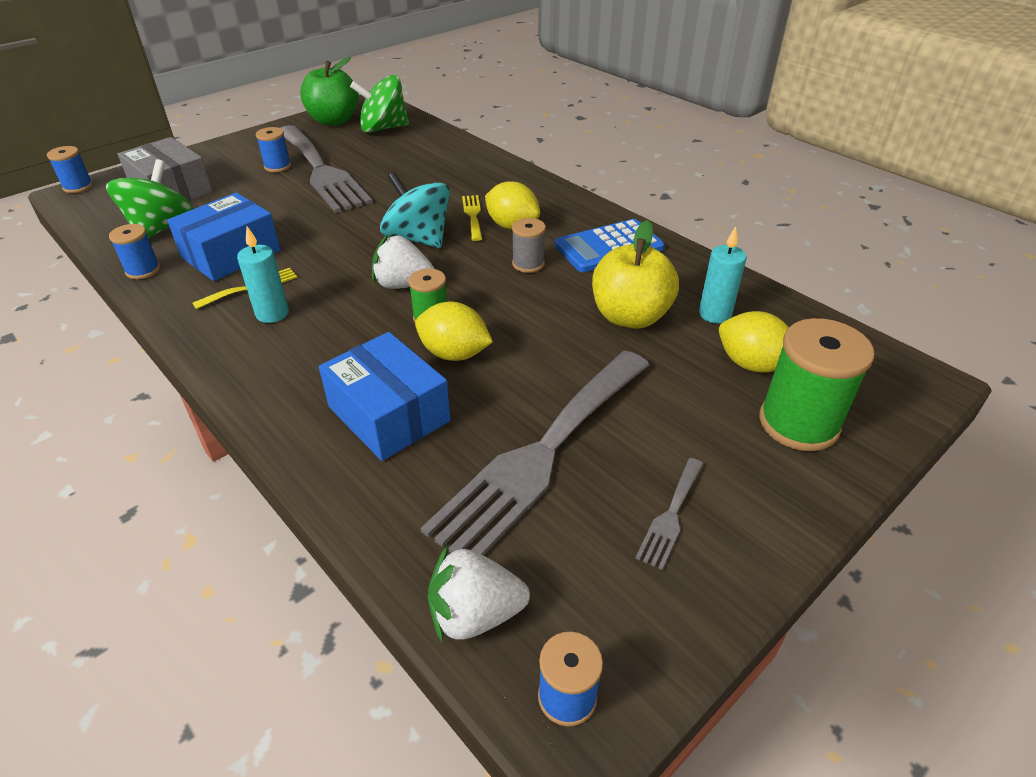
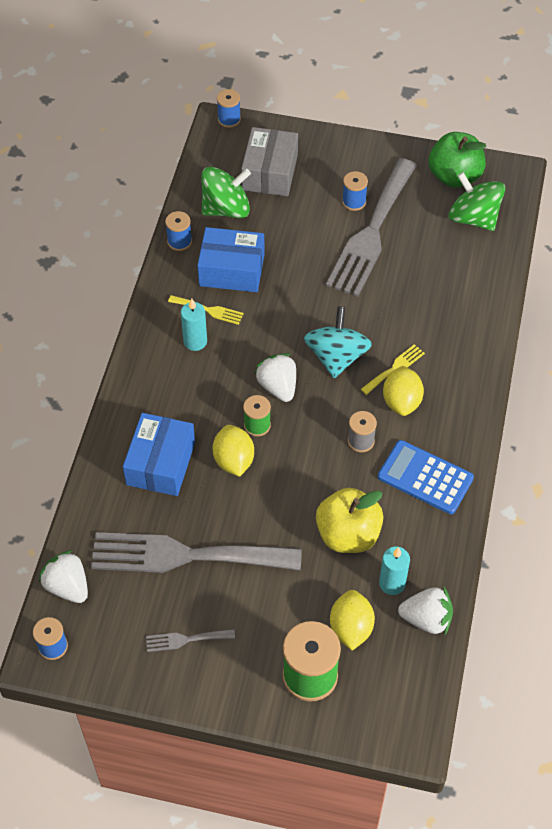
camera: 55 degrees right, 15 degrees up
(774, 311) = (426, 619): none -> white strawberry

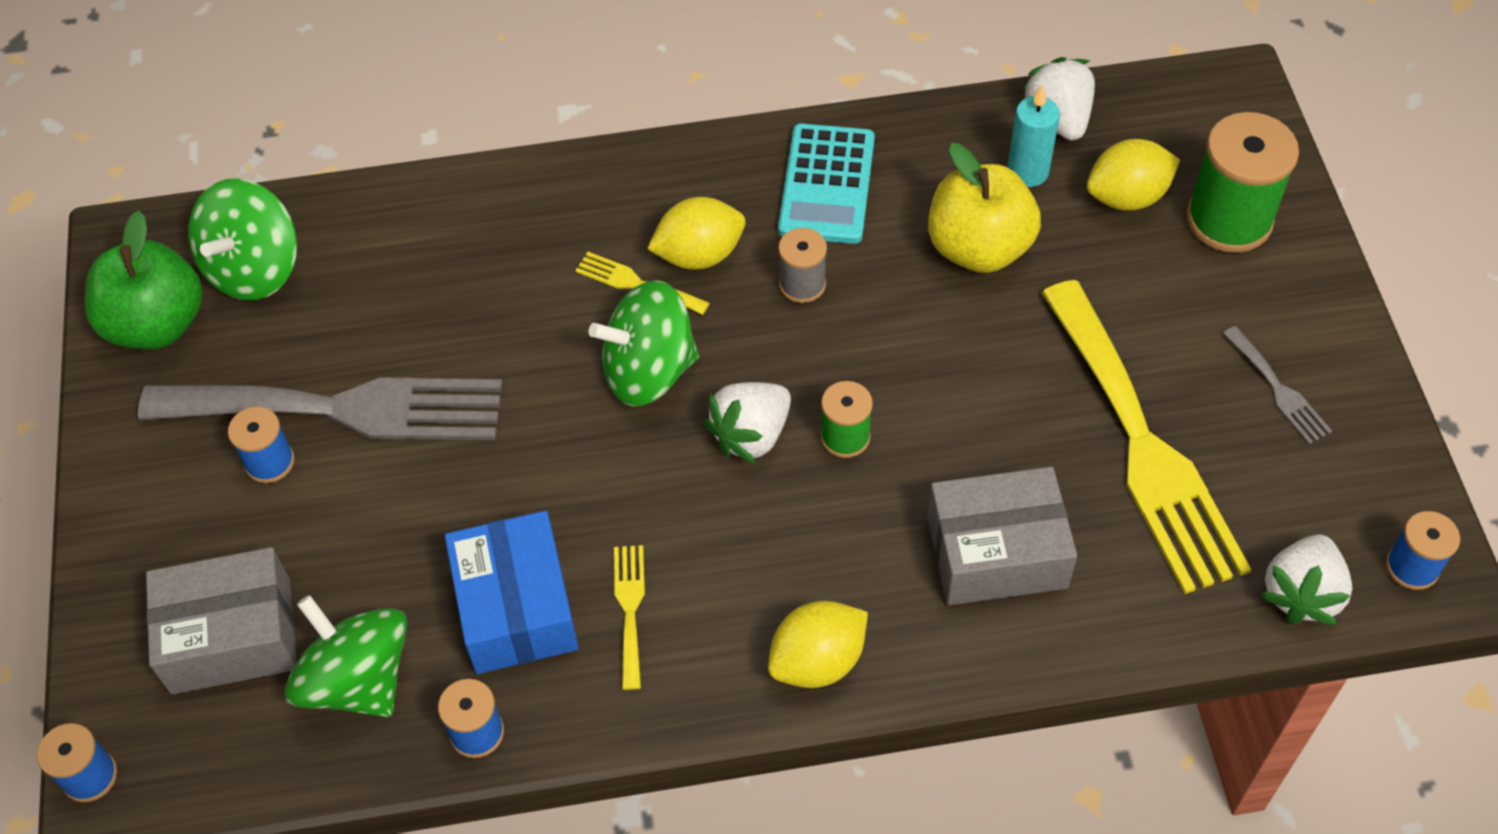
camera: 110 degrees left, 0 degrees up
(161, 463) = (996, 552): blue box -> grey box
(185, 555) = (1142, 445): grey fork -> yellow fork
(195, 341) = (713, 603): turquoise candle -> none
(233, 460) = (932, 445): yellow lemon -> yellow lemon (817, 661)
(336, 357) = (649, 371): turquoise spinning top -> green spinning top
(425, 477) = (827, 185): blue calculator -> turquoise calculator

